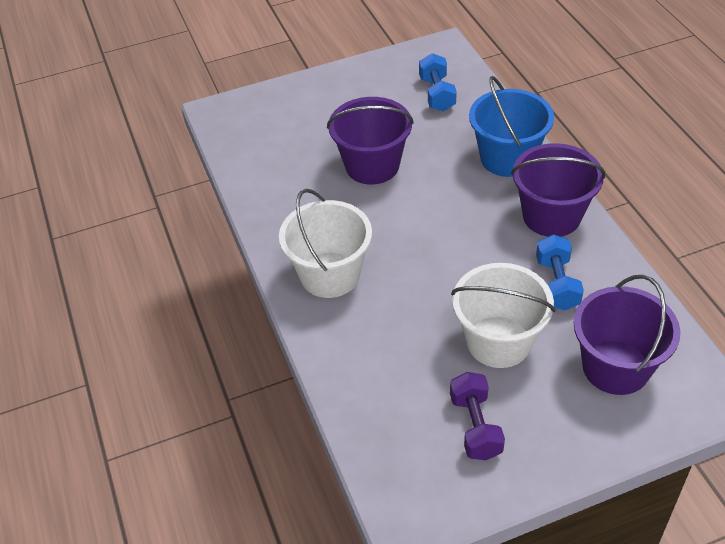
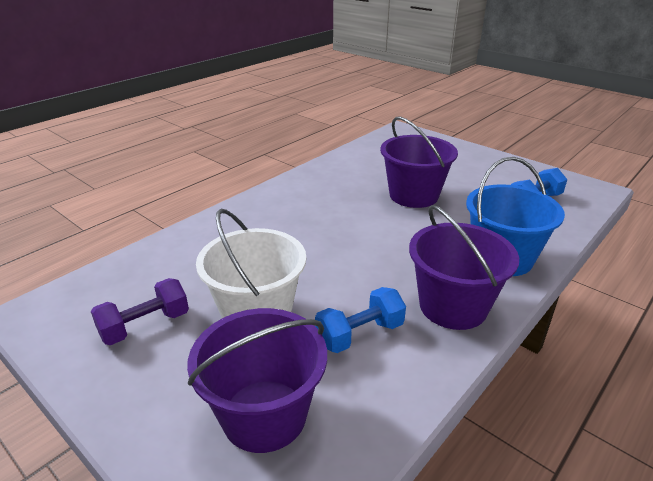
camera: 60 degrees right, 15 degrees down
(330, 275) = (281, 209): white bucket -> none

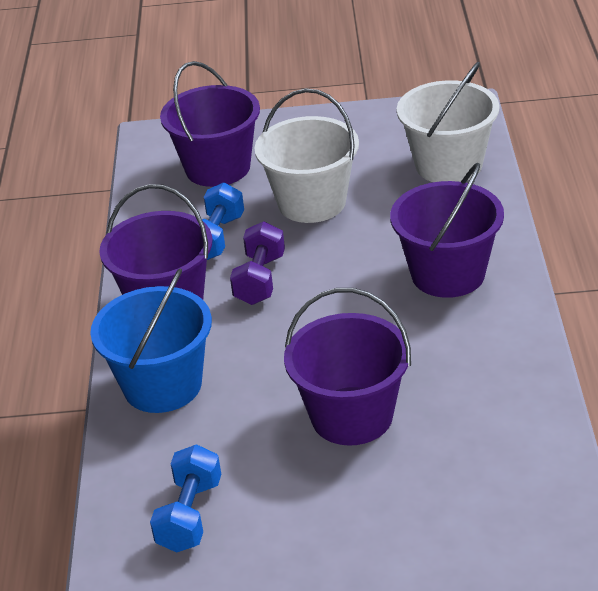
camera: 140 degrees right, 5 degrees up
(140, 276) = (448, 165): none -> white bucket
(145, 326) = (373, 150): purple dumbbell -> purple dumbbell (260, 279)
(272, 220) = (448, 274): none -> purple bucket

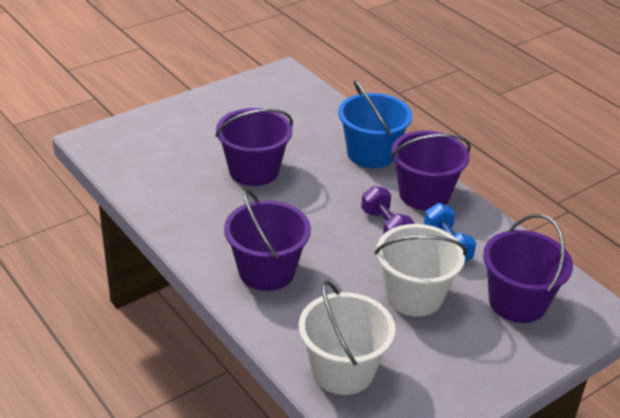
camera: 140 degrees right, 0 degrees up
(190, 515) = (292, 109): blue dumbbell -> none

